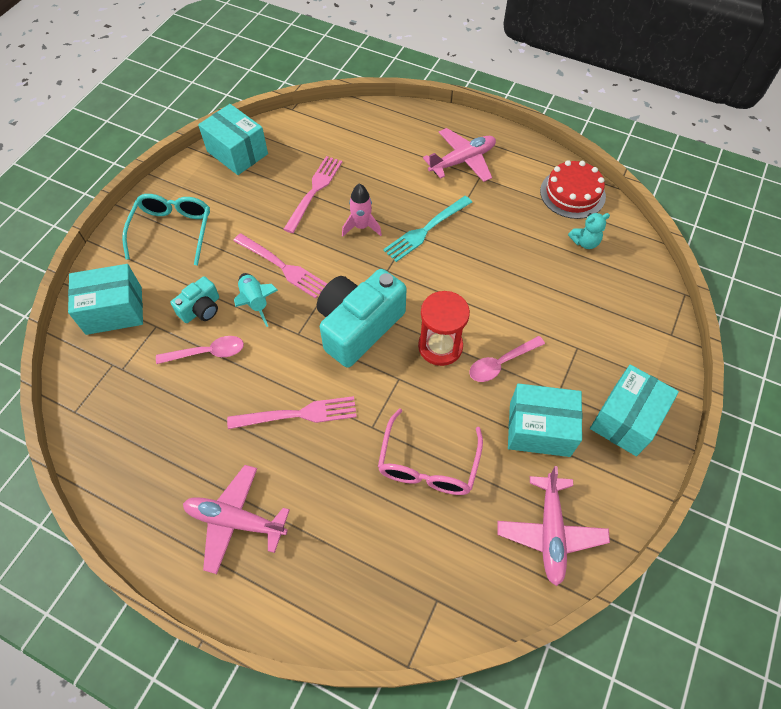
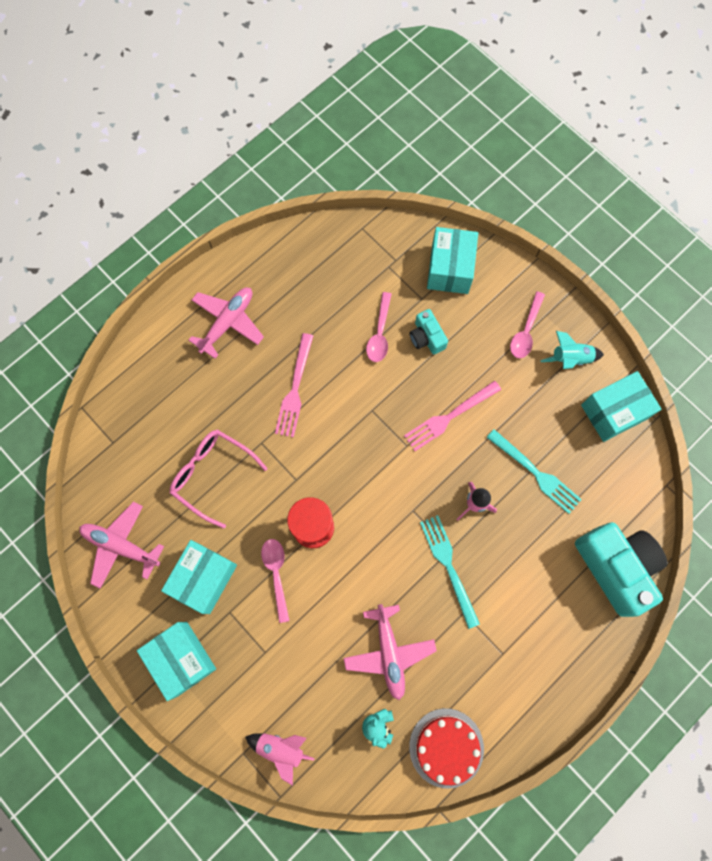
camera: 110 degrees right, 15 degrees up
(173, 230) = (526, 331): turquoise glasses -> pink spoon
(255, 302) = (418, 383): turquoise rocket -> turquoise rocket (570, 358)
(314, 191) = (535, 473): pink fork -> turquoise fork
(358, 326) = (360, 463): turquoise camera -> turquoise camera (616, 567)
(462, 161) = (531, 644): pink plane -> pink plane (389, 652)
(647, 306) = (281, 748): none -> pink rocket

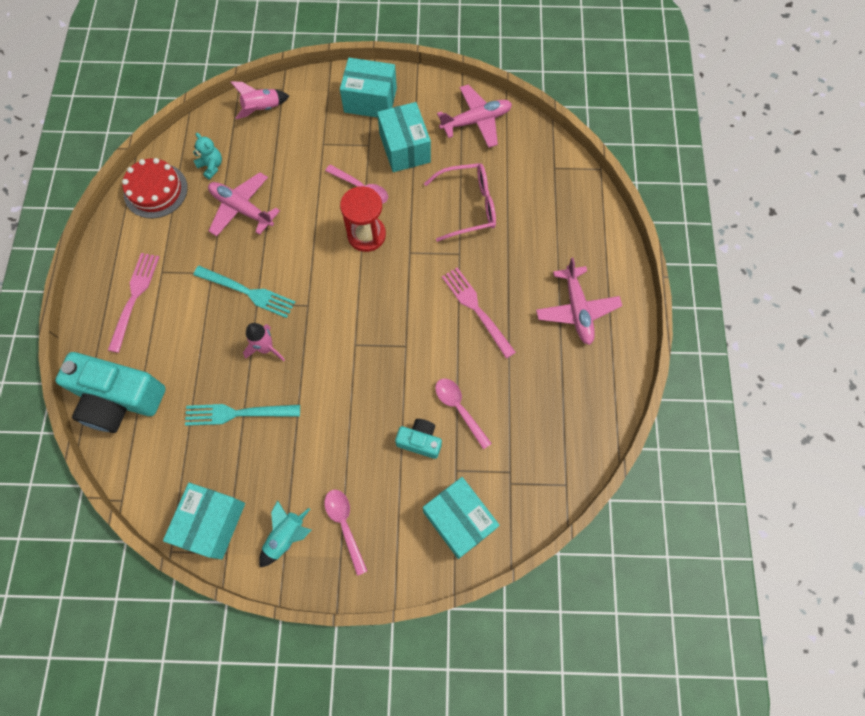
camera: 135 degrees right, 5 degrees down
(449, 417) = (342, 395): pink fork -> pink fork (134, 298)

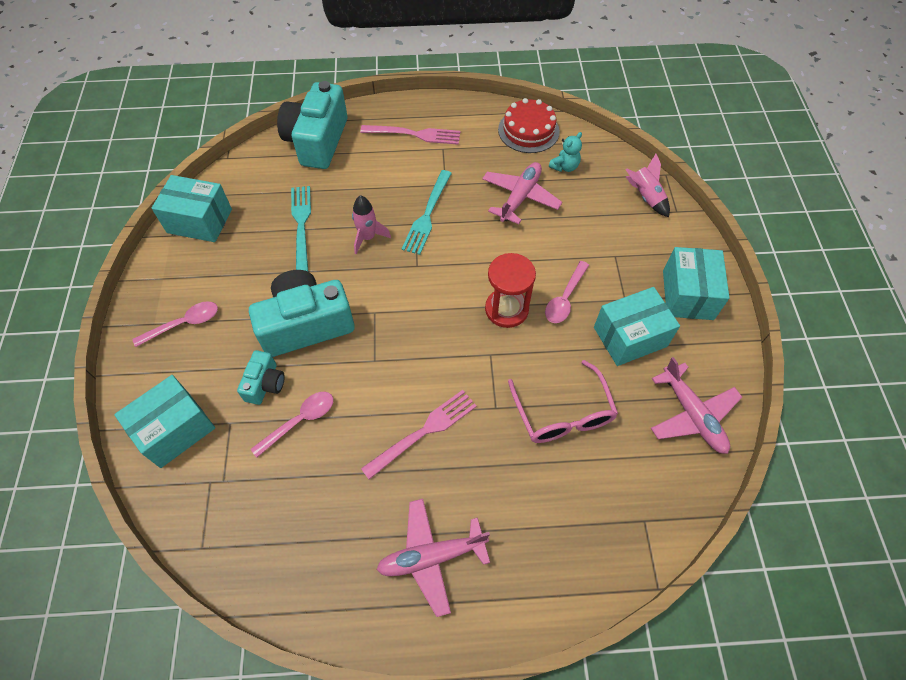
camera: 85 degrees right, 10 degrees down
(286, 536) = (180, 277): turquoise rocket -> none
(360, 406) = (306, 324): none -> turquoise camera

